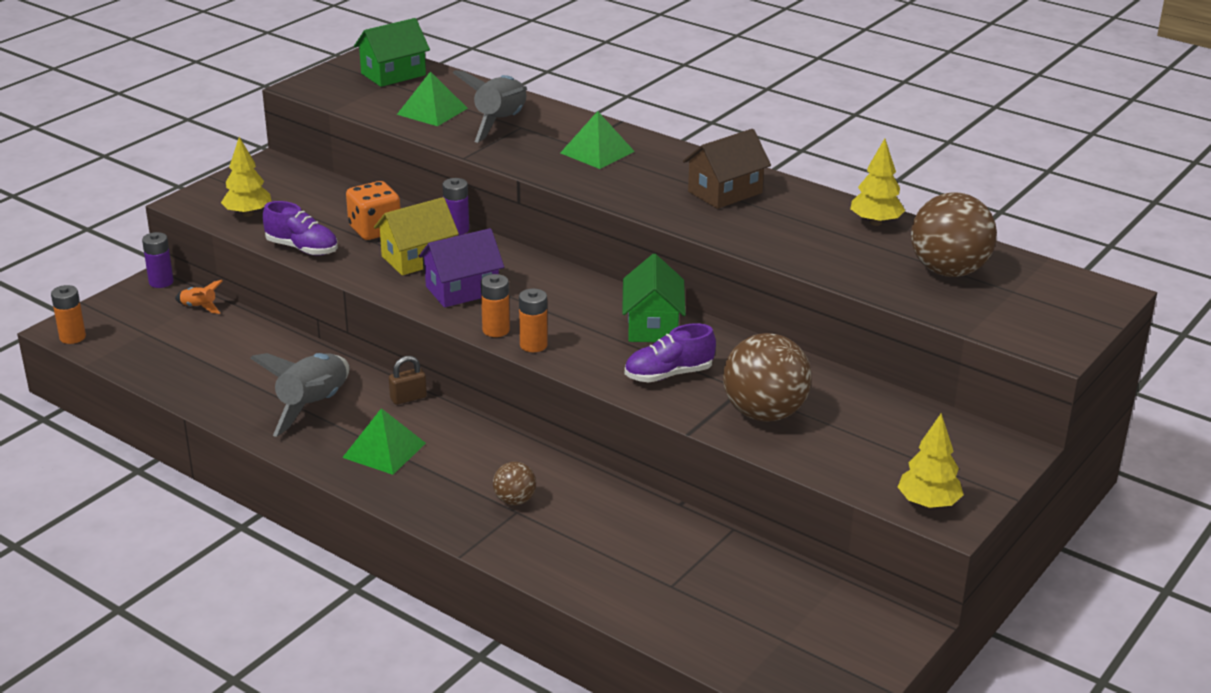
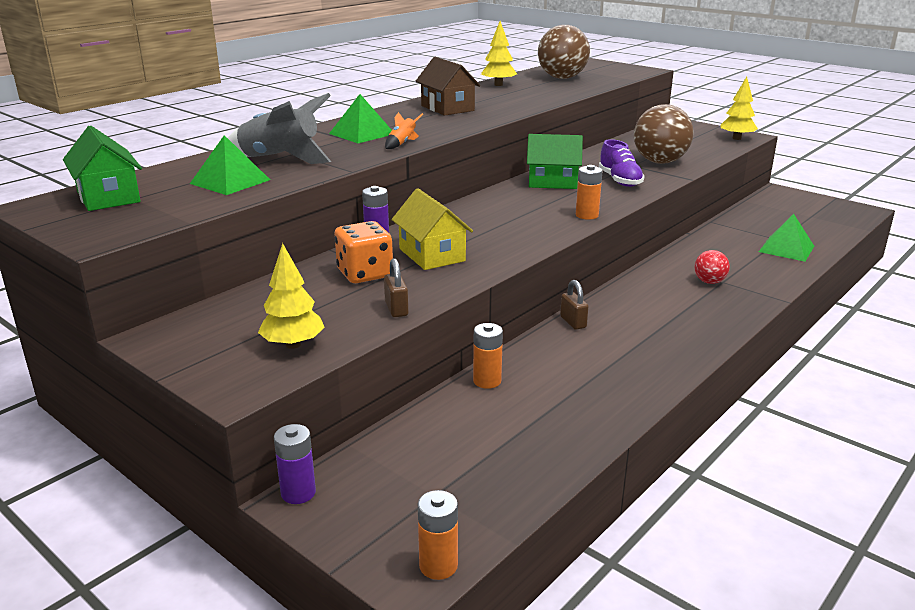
camera: 85 degrees left, 5 degrees down
(199, 307) = (378, 454): orange rocket -> orange rocket (402, 144)
(302, 248) = (396, 309): purple shoe -> brown padlock
(313, 406) = (593, 368): grey rocket -> none
(384, 450) = (658, 332): green pyramid -> green pyramid (786, 249)
(462, 290) = (495, 238): purple house -> none
(496, 330) = (565, 227): orange battery -> orange battery (487, 381)
(515, 500) = (709, 282): brown ball -> red ball

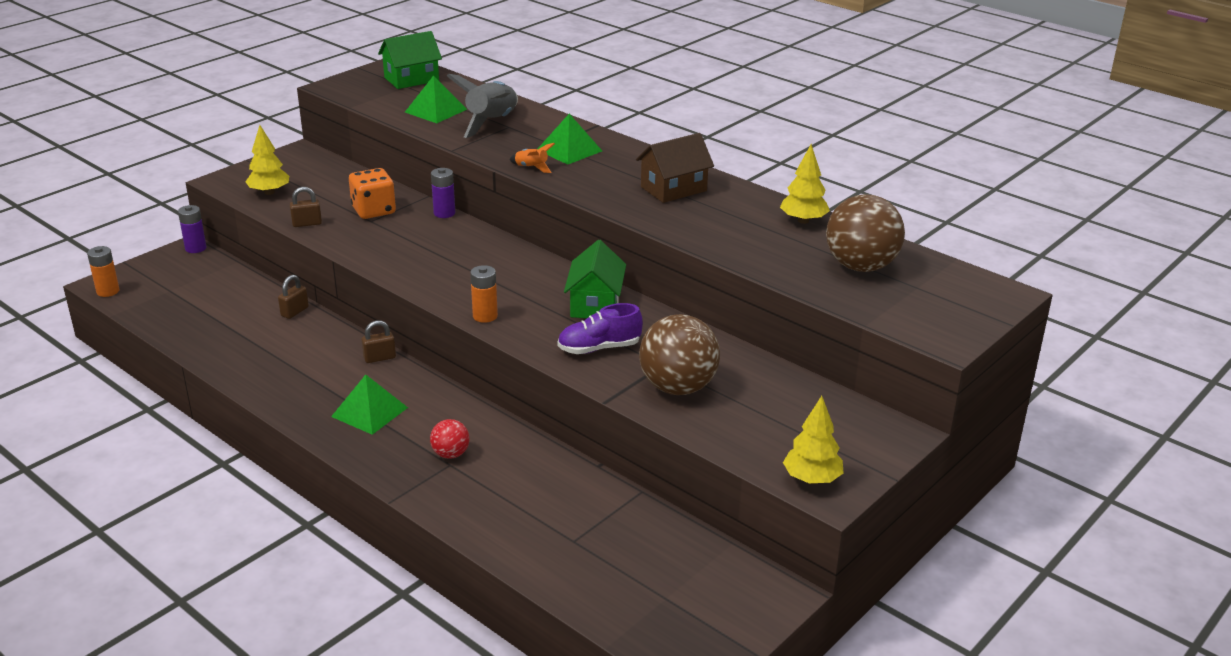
camera: 90 degrees right, 5 degrees up
(432, 255) = (404, 236): yellow house -> none
(487, 381) = (295, 312): orange battery -> brown padlock
(786, 249) = (540, 538): green pyramid -> green pyramid (369, 412)

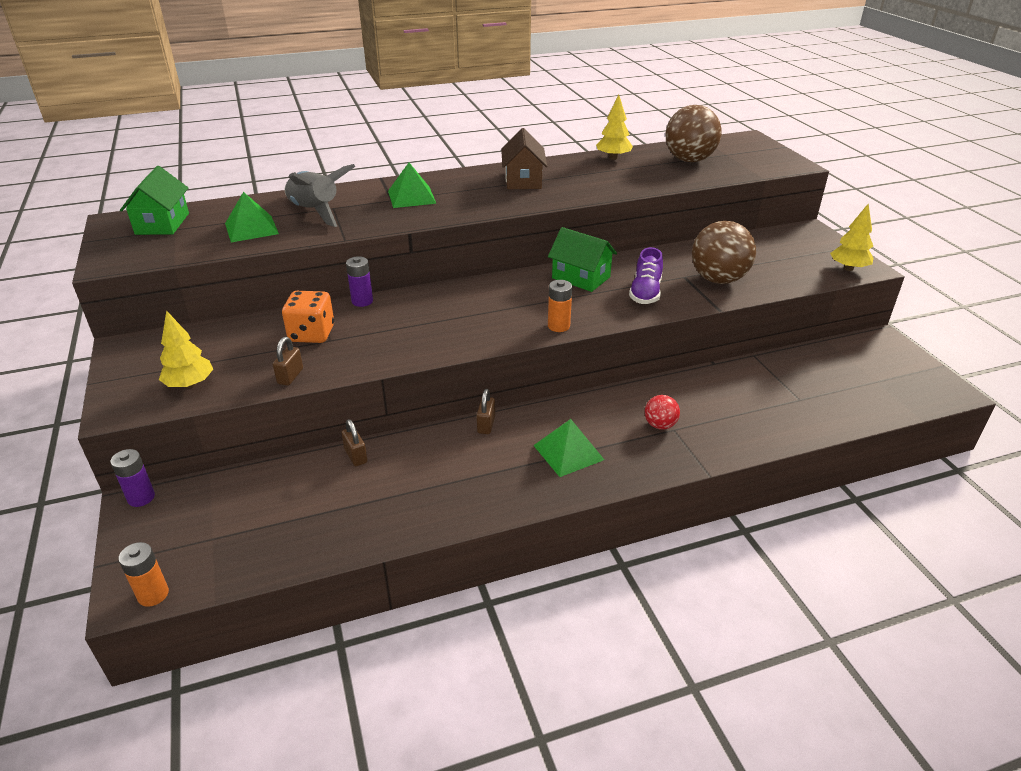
camera: 60 degrees left, 5 degrees up
(531, 168) = (424, 217): orange rocket -> none

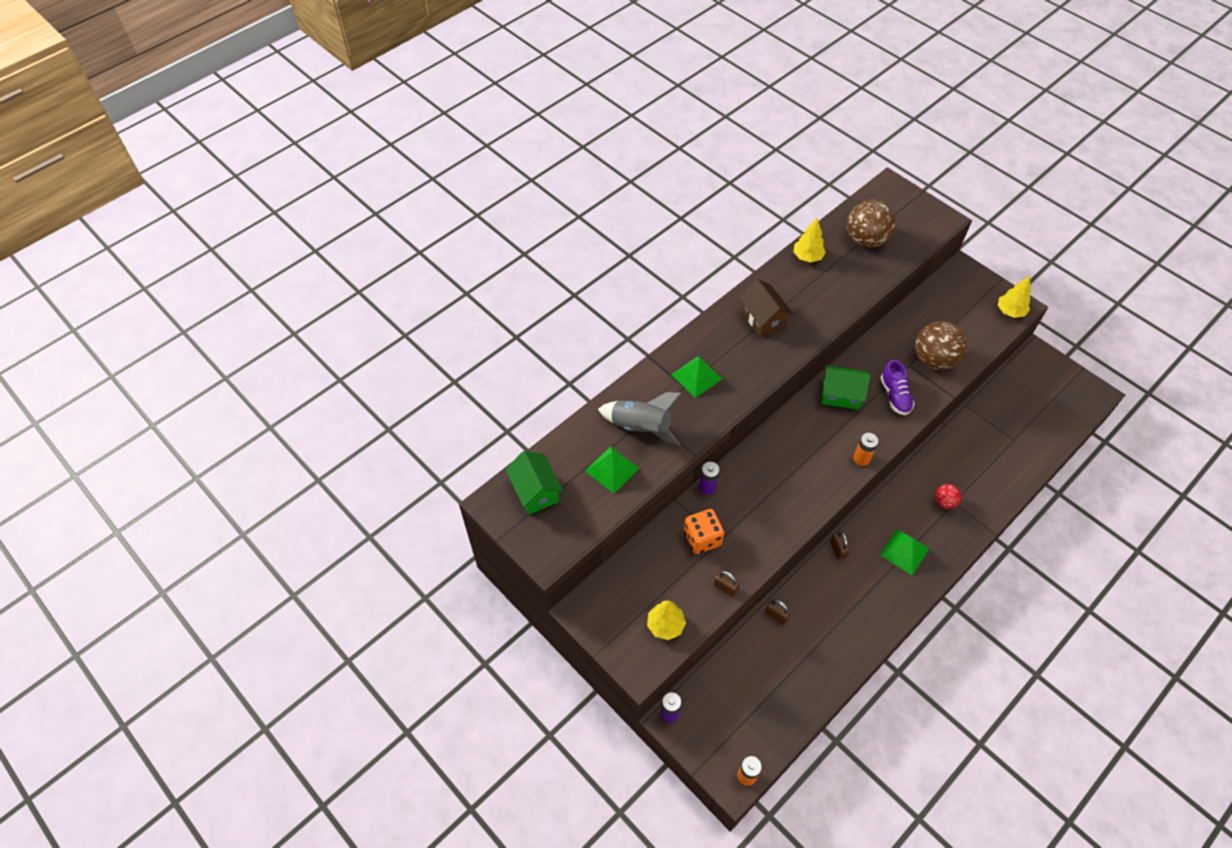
camera: 25 degrees left, 20 degrees up
(290, 376) = (725, 587): brown padlock -> brown padlock turned 45 degrees counterclockwise

